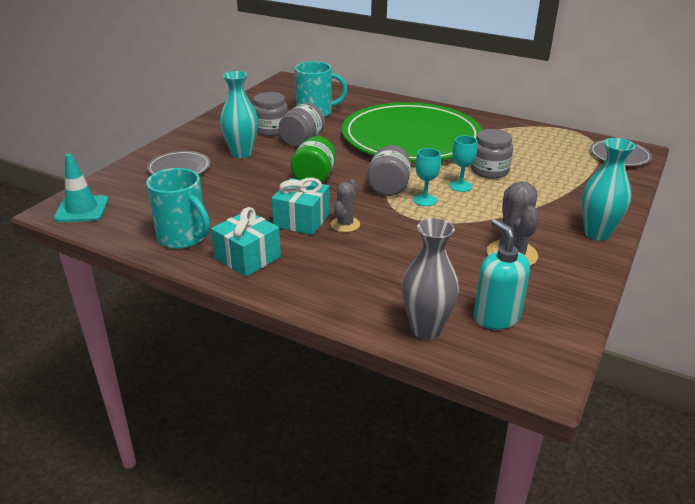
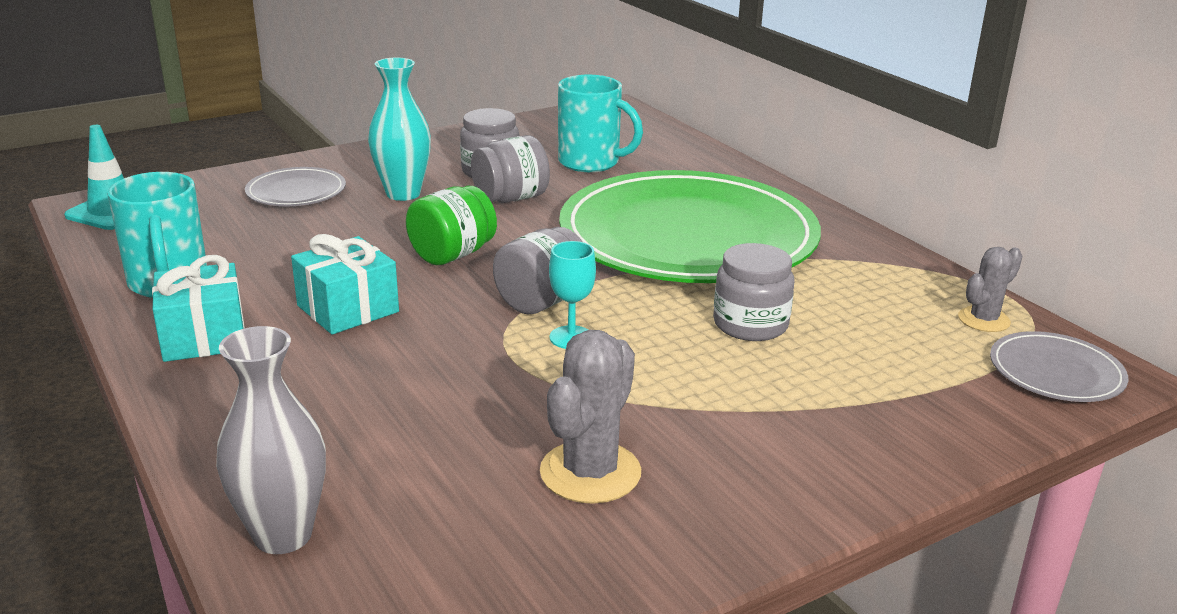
camera: 30 degrees right, 5 degrees down
(345, 224) = (397, 335): grey cactus -> grey cactus (983, 320)
(460, 186) = (663, 334): turquoise goblet -> none
(496, 317) = (415, 563): turquoise soap dispenser -> none
(597, 234) = (802, 495): turquoise vase -> none

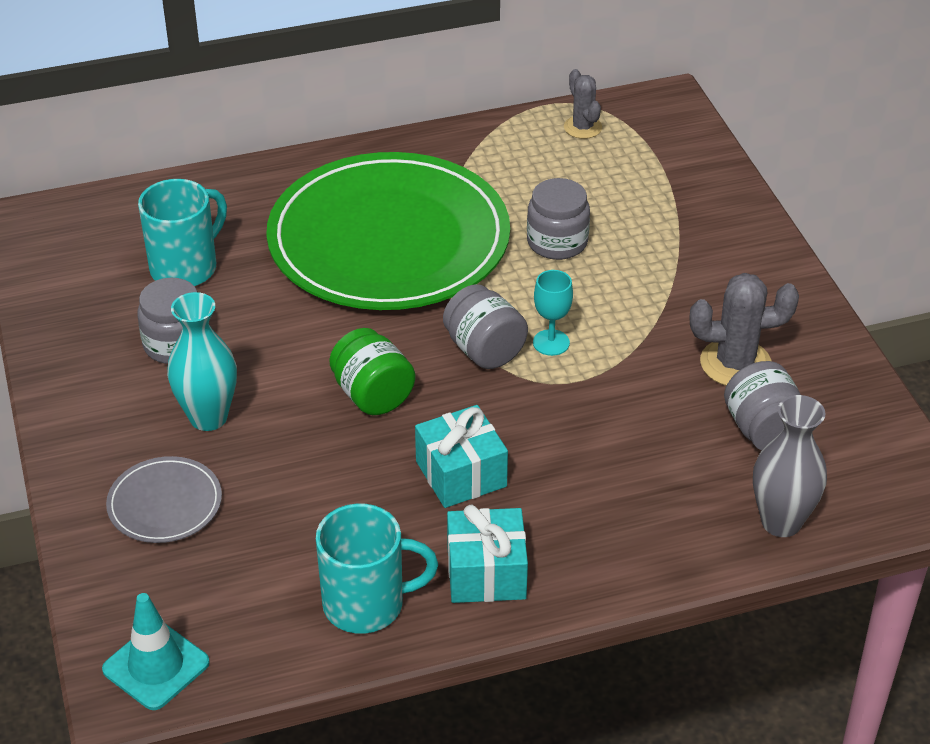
camera: 75 degrees left, 15 degrees up
(511, 198) = (255, 339): grey jar -> grey jar (763, 430)
(590, 472) = (735, 363): grey cactus -> grey cactus turned 45 degrees counterclockwise
(1056, 372) = (660, 122): grey plate -> none

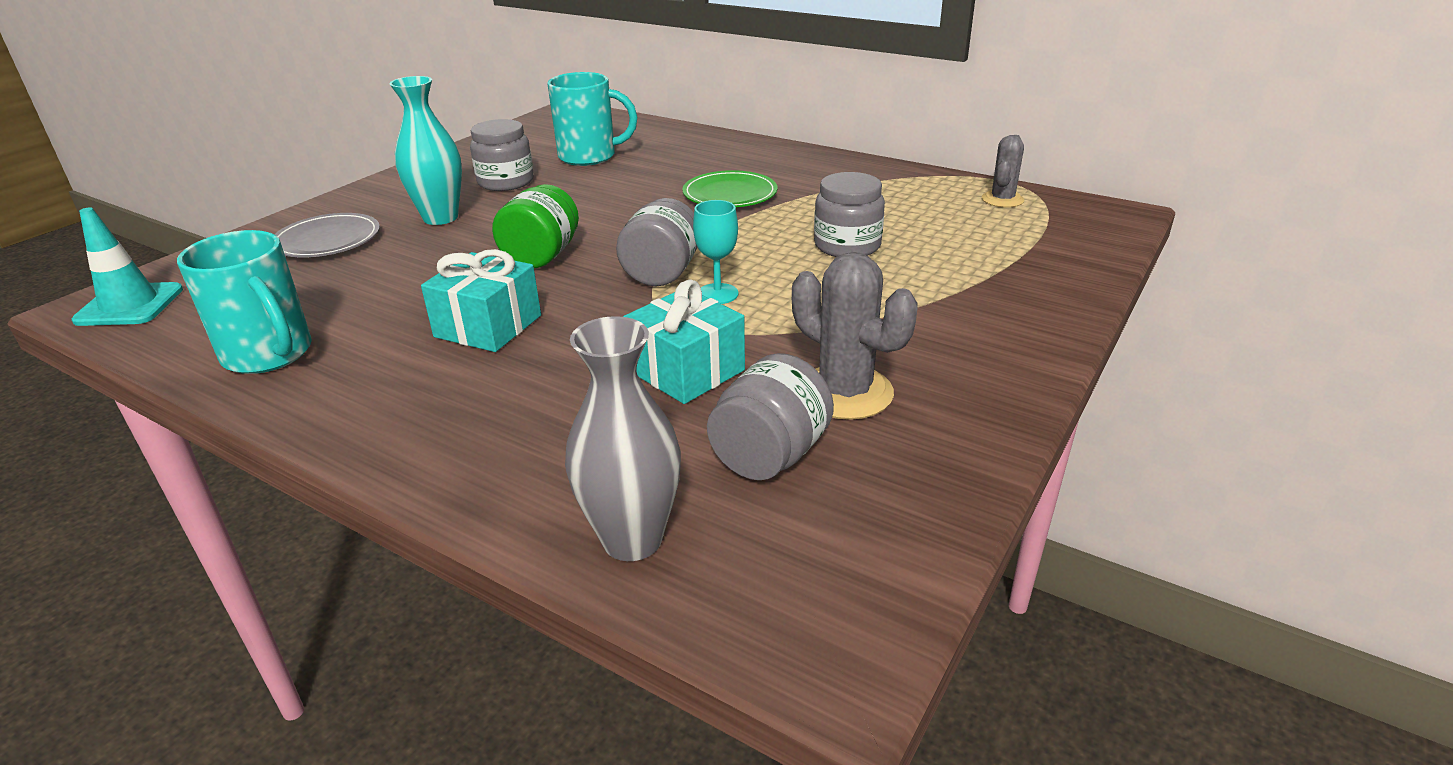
camera: 50 degrees right, 10 degrees down
(389, 239) = (730, 194): green plate -> green plate, size x0.41
(486, 573) = (361, 391): turquoise gift -> turquoise gift (686, 370)

